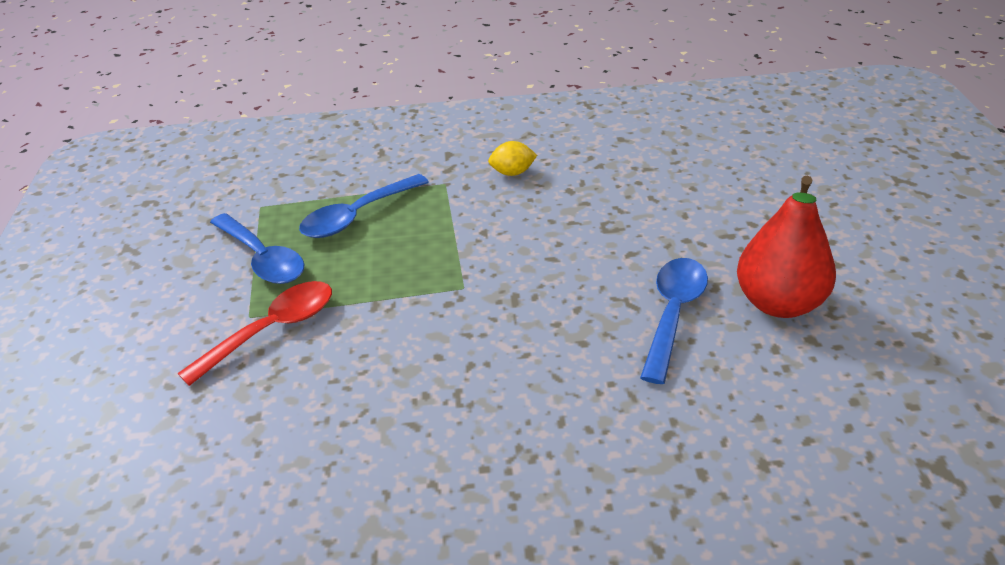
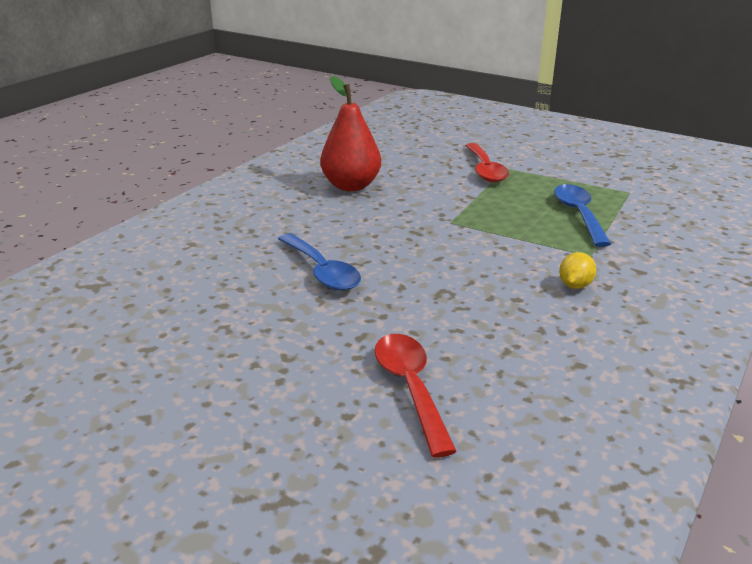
camera: 125 degrees right, 10 degrees down
(263, 259) = (561, 180): blue spoon -> none
(746, 185) = (410, 388): none -> red spoon
(779, 303) = (267, 312): red pear -> red pear (351, 186)

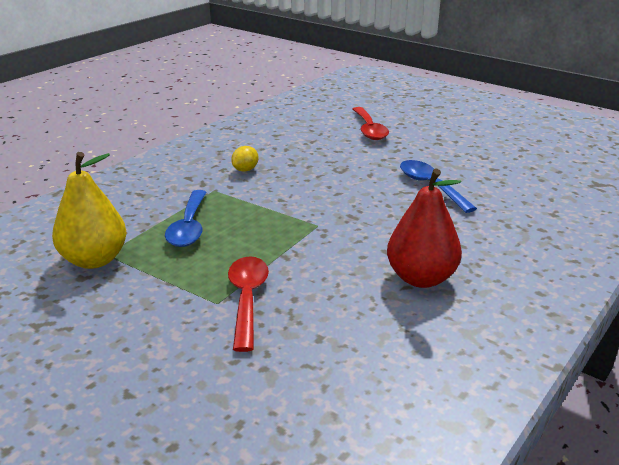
camera: 175 degrees left, 0 degrees up
(632, 187) = (94, 260): none -> yellow pear

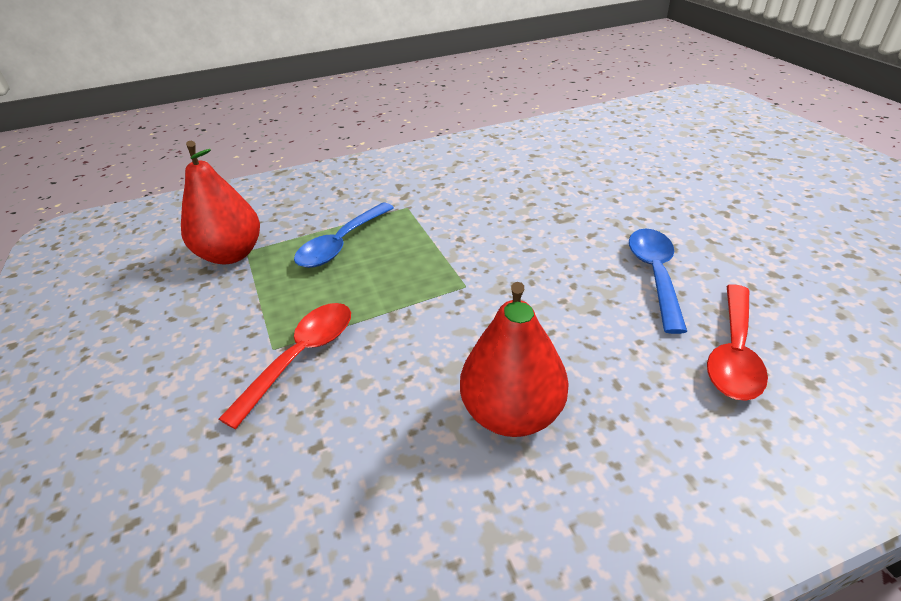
camera: 35 degrees right, 10 degrees up
(94, 260) = (231, 254): yellow pear -> red pear
(245, 170) = (460, 190): yellow lemon -> none
(369, 129) = (648, 172): red spoon -> red spoon (733, 353)

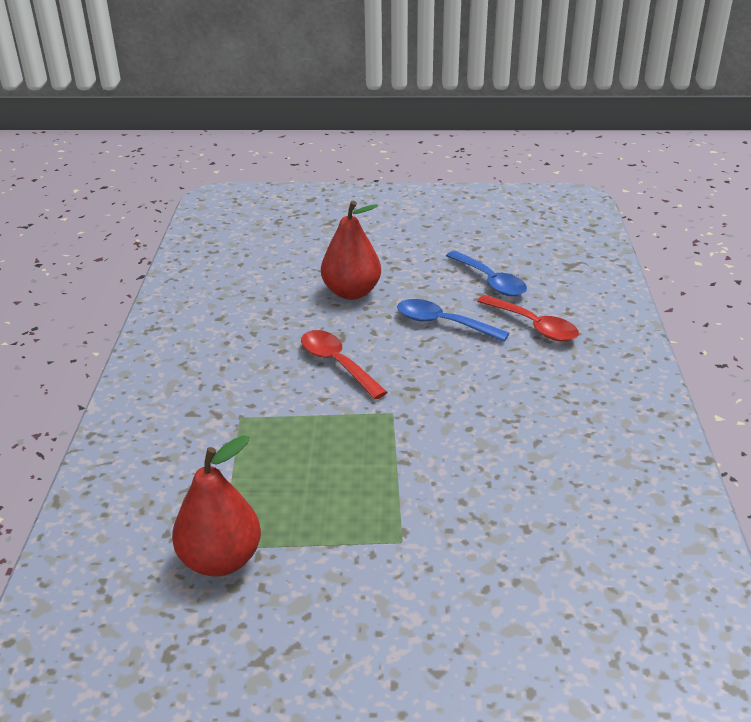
camera: 70 degrees left, 5 degrees down
(302, 356) = (424, 523): red spoon -> red spoon (337, 364)
(341, 244) = (271, 473): blue spoon -> blue spoon (490, 281)
(512, 413) = (539, 427): red pear -> red pear (351, 292)

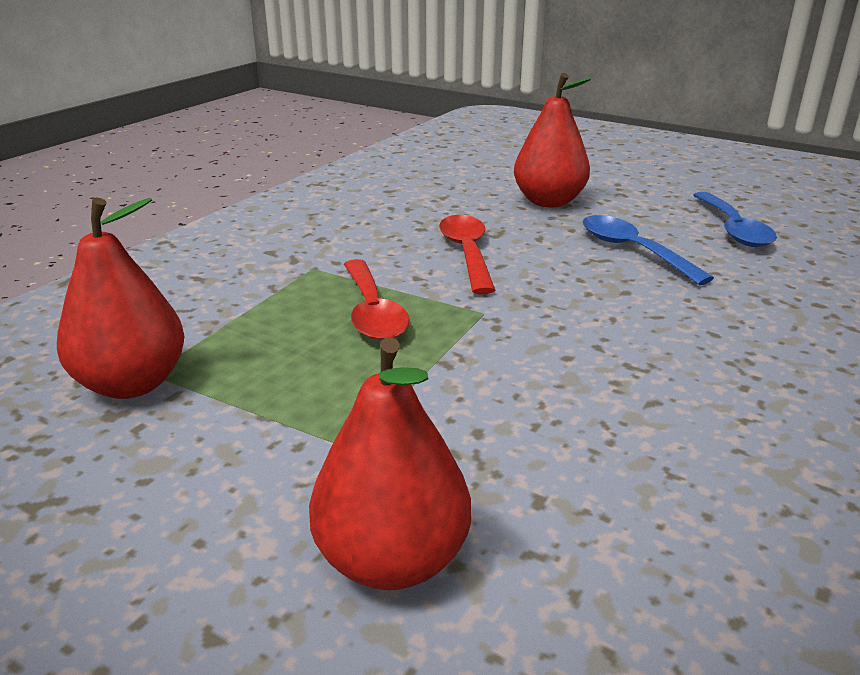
camera: 30 degrees right, 5 degrees down
(484, 593) = (392, 559): none -> red pear
(534, 326) = (758, 282): red spoon -> red spoon (373, 312)

